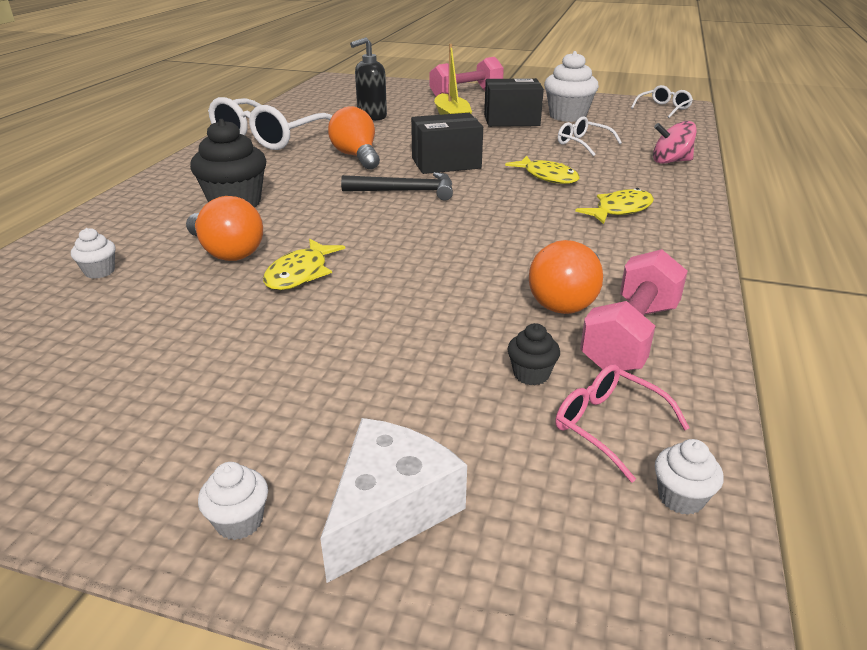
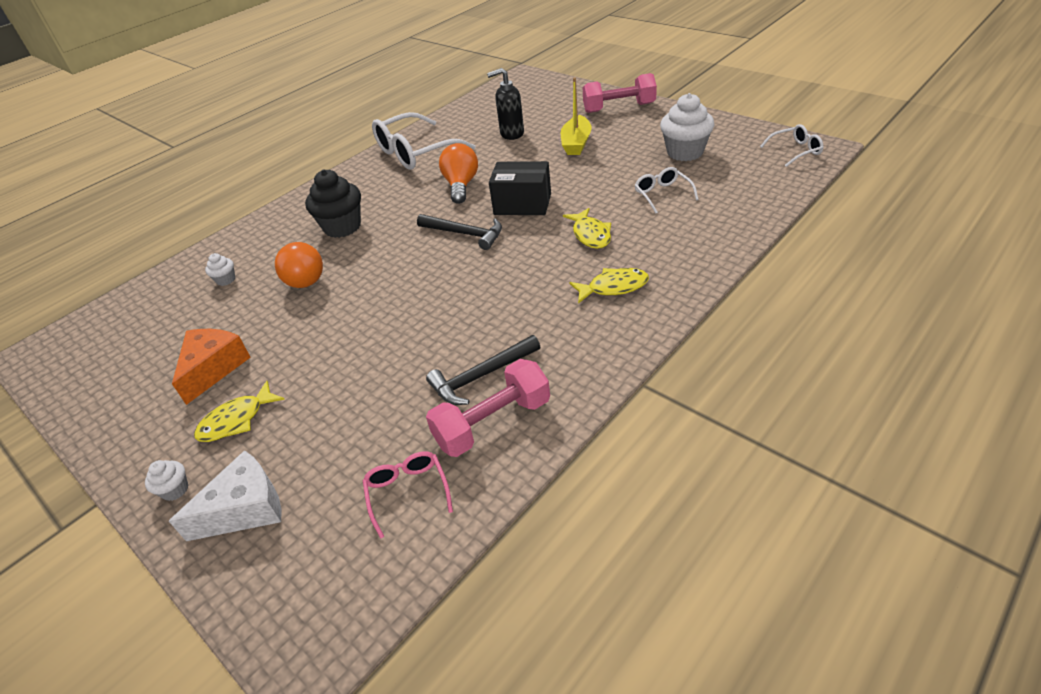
camera: 30 degrees right, 10 degrees up
(169, 364) = (213, 368): none -> orange cheese
(300, 273) = (333, 308): yellow fish -> yellow fish (236, 420)
(511, 120) = (626, 152): black box -> none
(531, 374) = (399, 436): black cupcake -> none
(566, 300) = (481, 376): orange light bulb -> black hammer
(670, 161) = (722, 232): pink spinning top -> none
(680, 497) = (399, 559): white cupcake -> none

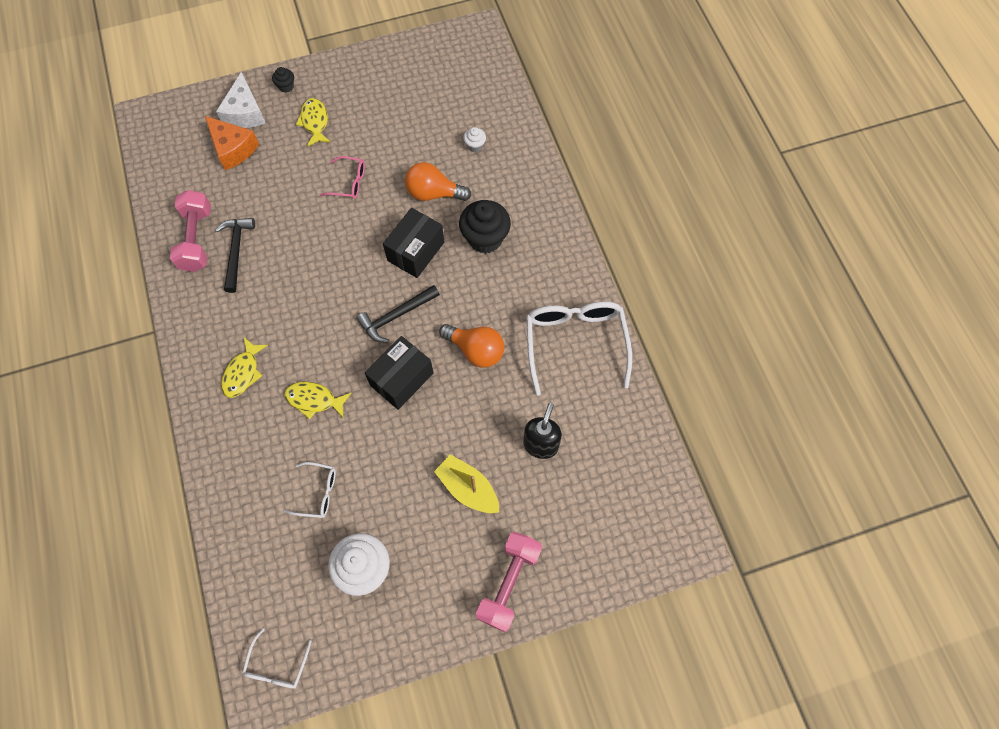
camera: 115 degrees right, 25 degrees up
(175, 490) = (286, 86): white cupcake -> black cupcake
(213, 368) = (374, 120): orange cheese -> orange cheese (233, 148)
(385, 256) = (415, 251): none -> black box
(407, 492) = (190, 182): pink glasses -> pink glasses (349, 182)

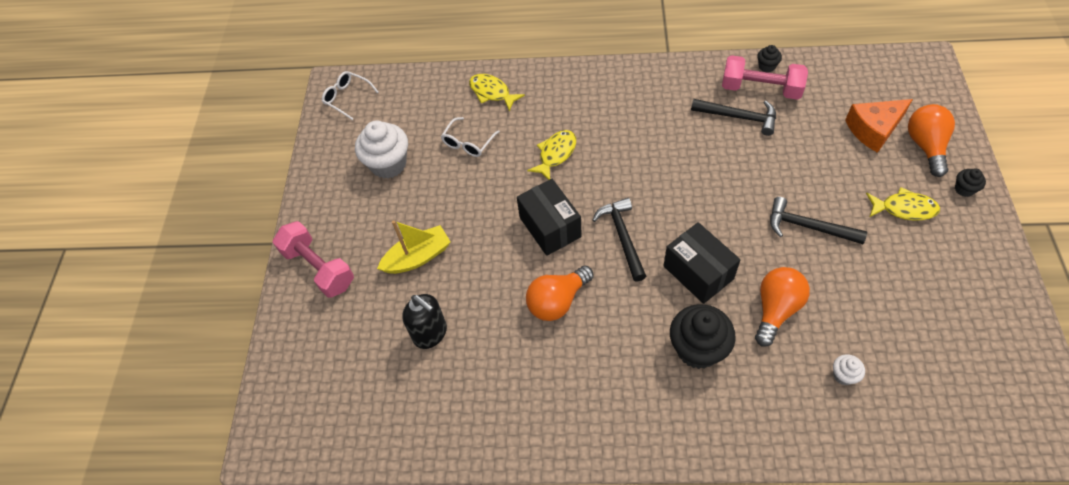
camera: 115 degrees right, 10 degrees down
(165, 239) = (766, 66): none -> black cupcake
(243, 372) = (603, 106): yellow fish -> yellow fish (492, 92)
(245, 112) = (925, 146): white cheese -> orange light bulb
(349, 182) = (808, 227): pink glasses -> black hammer
(575, 343) = (530, 407): white glasses -> none

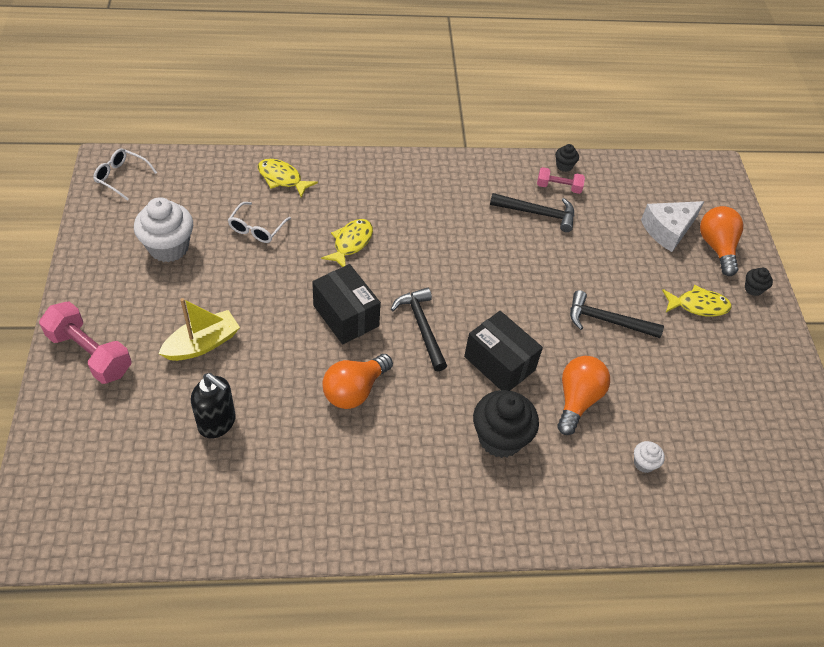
camera: 15 degrees left, 5 degrees down
(760, 89) = (558, 187): pink dumbbell -> pink dumbbell, size x0.57
(874, 129) = (668, 230): orange cheese -> white cheese

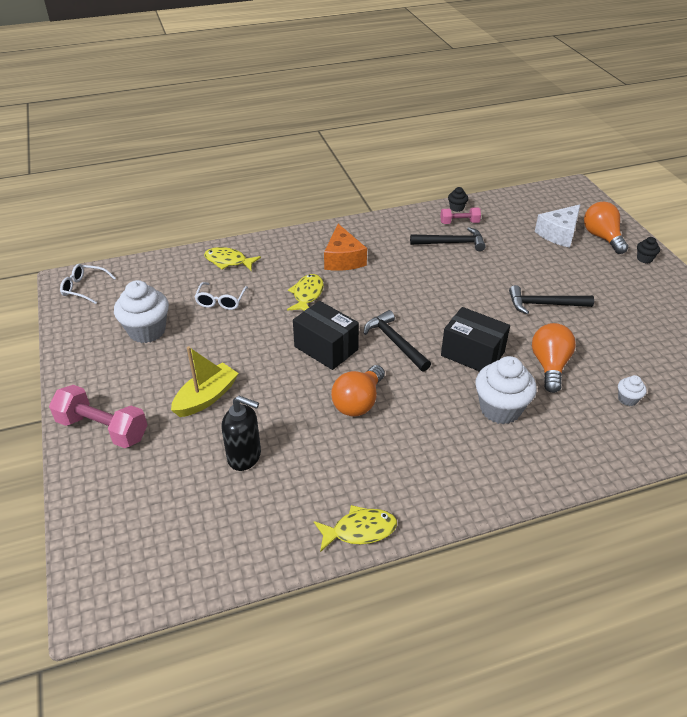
camera: 10 degrees left, 10 degrees down
(407, 205) = (343, 259): none -> orange cheese
(500, 438) = (500, 409): black cupcake -> white cupcake
(698, 305) = (609, 279): yellow fish -> yellow fish (359, 530)

